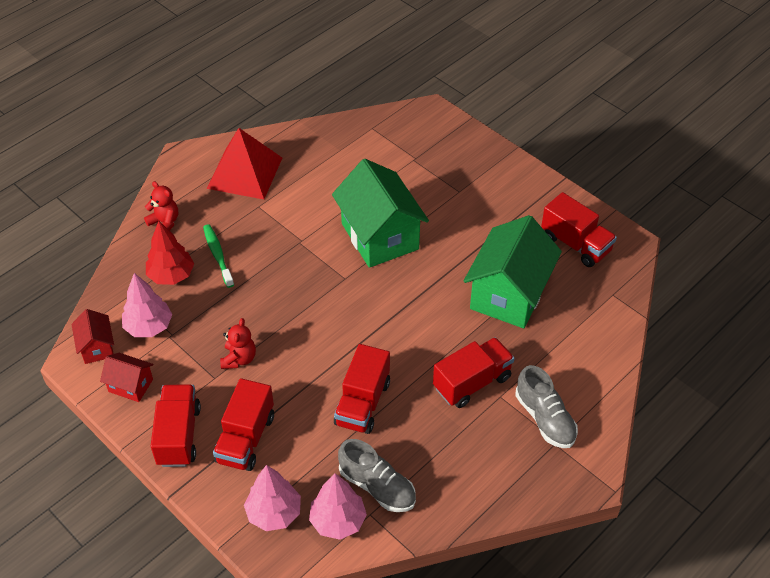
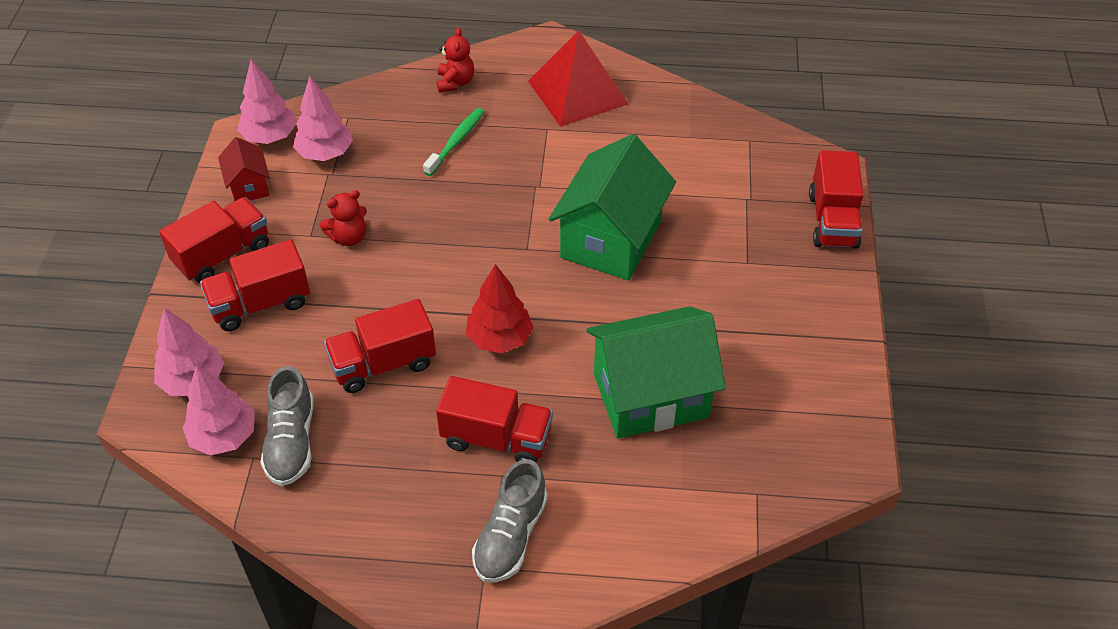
camera: 50 degrees right, 0 degrees up
(97, 347) = (270, 137): red house -> pink tree
(171, 276) = (399, 128): red tree -> red tree (499, 339)
(575, 244) = (792, 411): red truck -> red truck (833, 220)

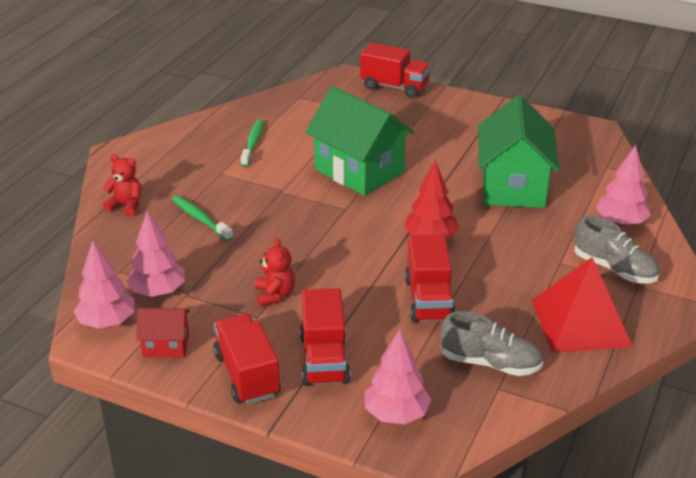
camera: 70 degrees left, 15 degrees down
(224, 436) = (469, 402): pink tree -> pink tree (620, 222)
(496, 438) = (525, 258): red truck -> none
(578, 92) = (190, 151): red pyramid -> red pyramid (581, 322)
(622, 134) = (253, 143): none -> green toothbrush

